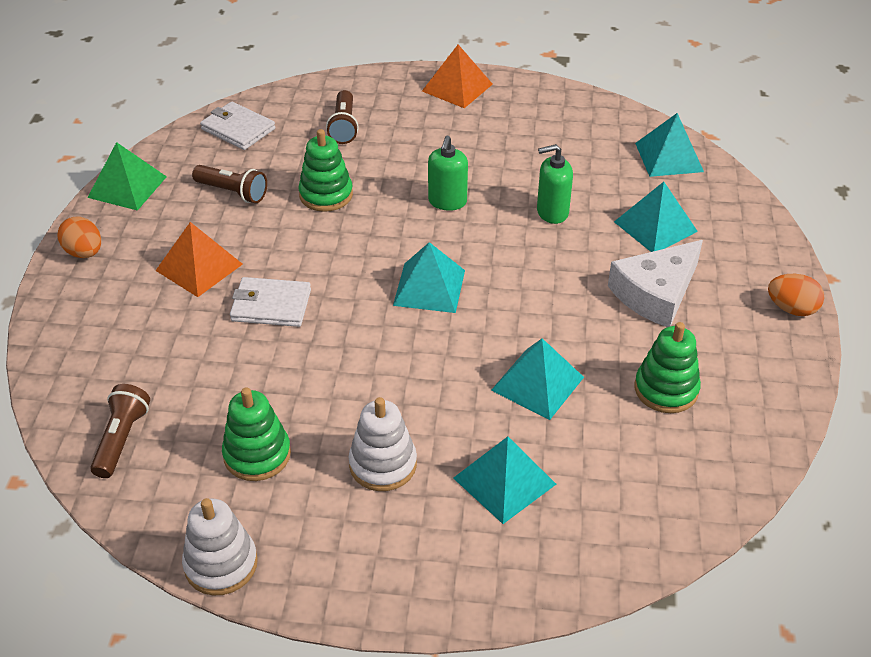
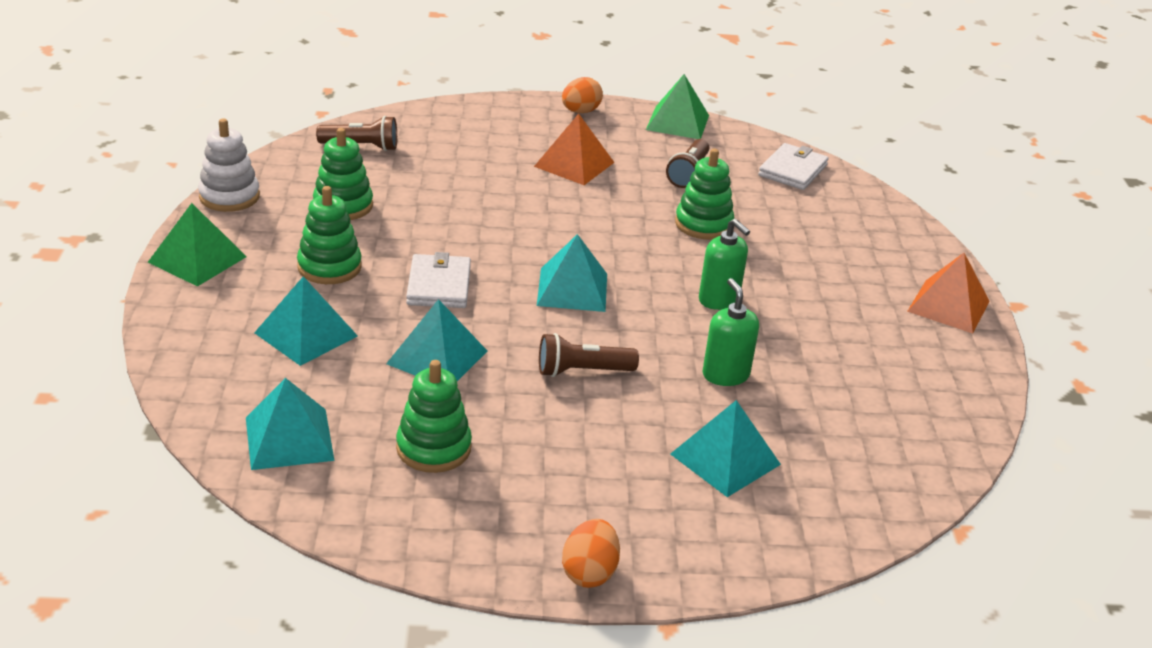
camera: 80 degrees right, 10 degrees down
(271, 305) = (529, 202): white wallet -> white wallet (439, 285)
(344, 127) = (827, 231): brown flashlight -> brown flashlight (582, 371)
(360, 585) = (197, 259): none -> green pyramid
(383, 464) = (329, 267): white stacking toy -> green stacking toy
(447, 202) = (719, 300): green soap dispenser -> green soap dispenser turned 135 degrees counterclockwise
(656, 293) = (596, 451): white cheese -> none
(669, 157) = (882, 482): turquoise pyramid -> turquoise pyramid (289, 438)

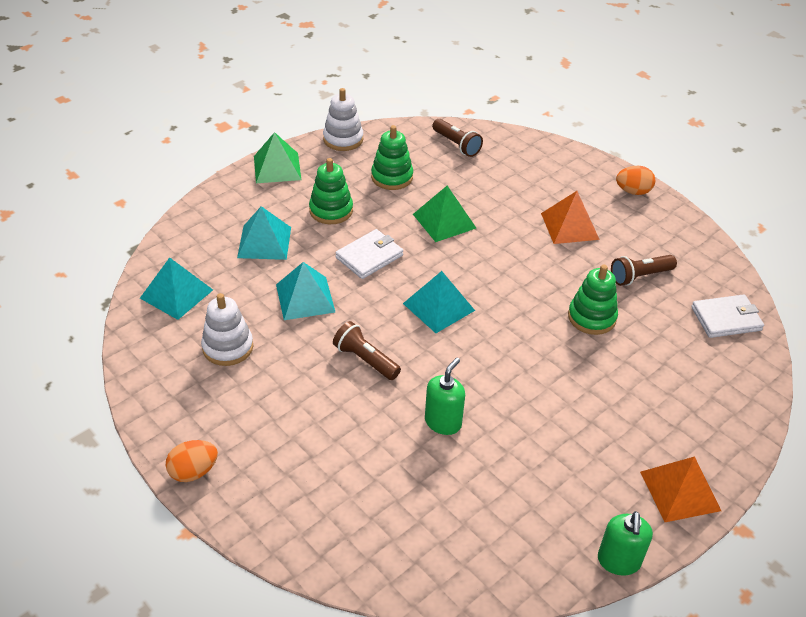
camera: 50 degrees right, 10 degrees up
(433, 448) = (228, 347): green stacking toy -> white stacking toy
(677, 122) = (693, 235): green pyramid -> green pyramid (444, 221)
(719, 300) = (518, 373): green soap dispenser -> green soap dispenser (618, 561)
(725, 459) = (359, 471): turquoise pyramid -> none

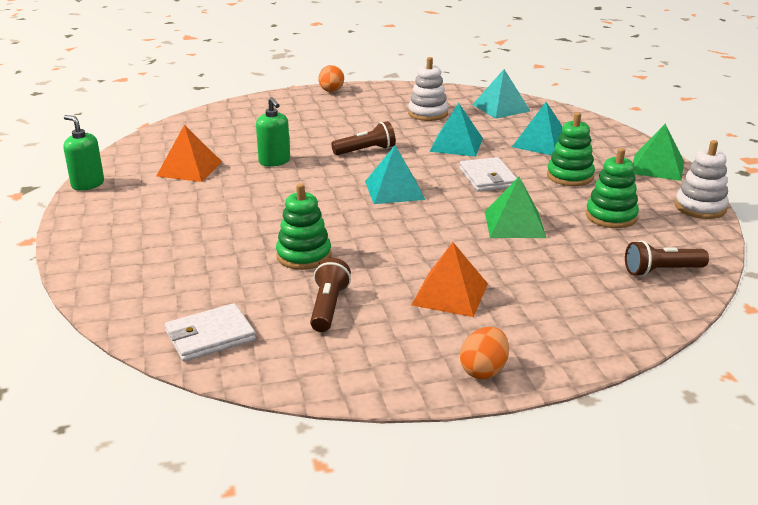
camera: 120 degrees right, 15 degrees down
(680, 491) = (92, 226): orange pyramid -> orange pyramid (189, 168)
(726, 319) = (210, 336): white wallet -> white wallet turned 45 degrees clockwise

